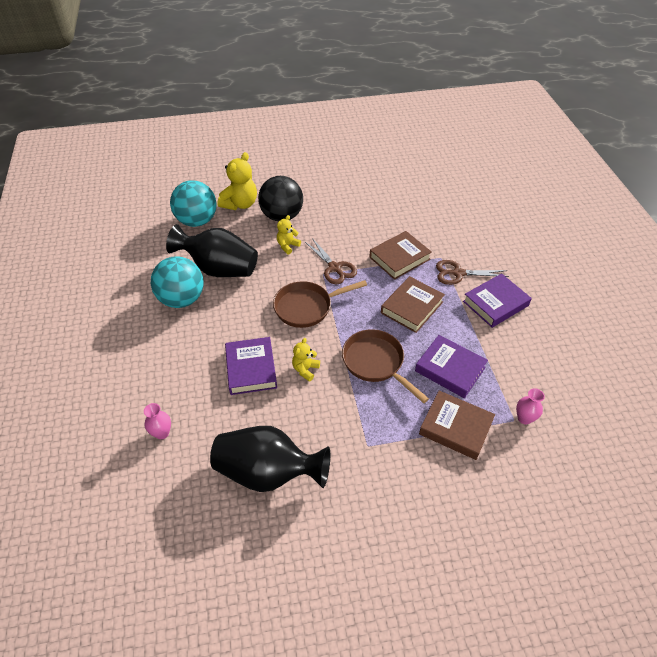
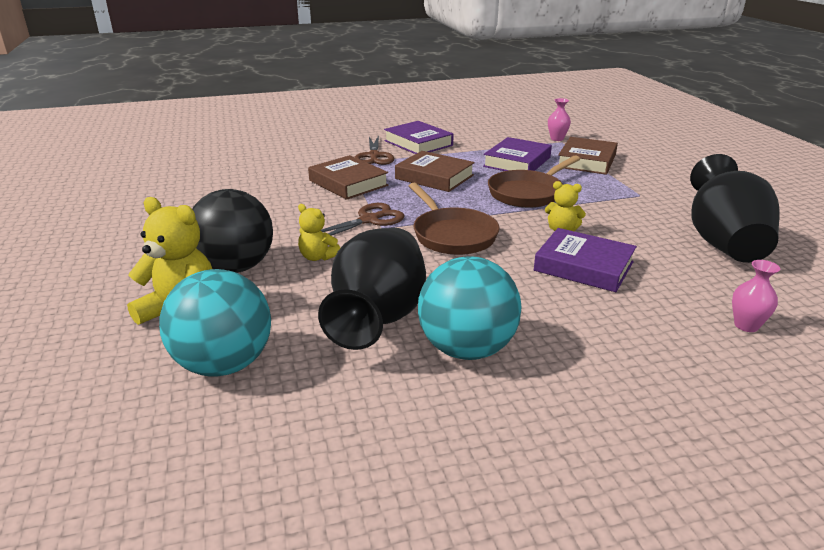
camera: 95 degrees left, 20 degrees down
(251, 369) = (583, 266): purple book -> purple book turned 45 degrees clockwise

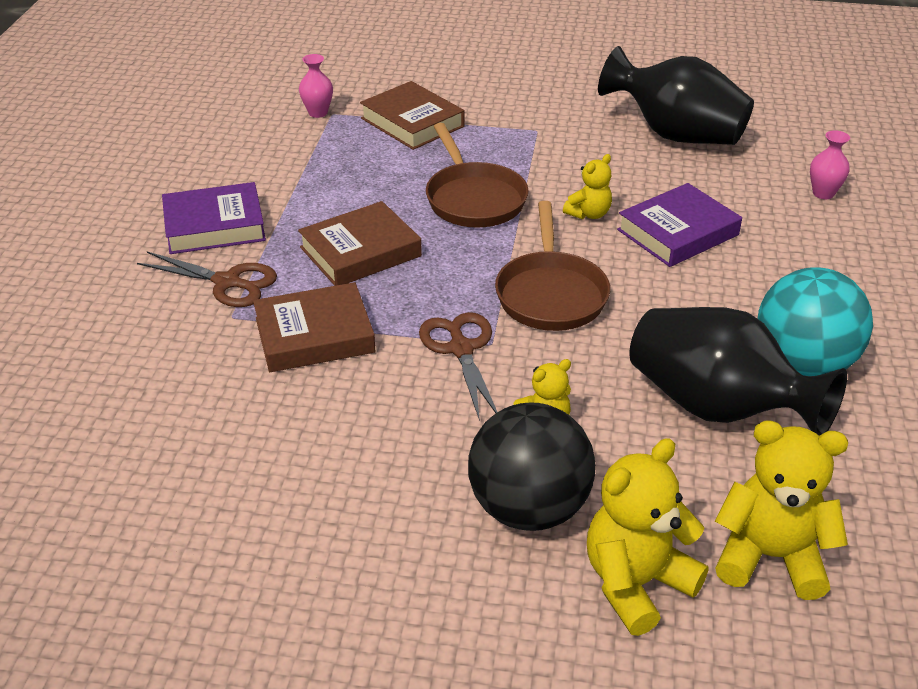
camera: 65 degrees left, 10 degrees up
(224, 364) = (770, 556): turquoise ball -> yellow teddy bear
(452, 235) = (550, 294): brown pan -> brown pan turned 90 degrees clockwise
(517, 162) = (368, 170): purple book -> none

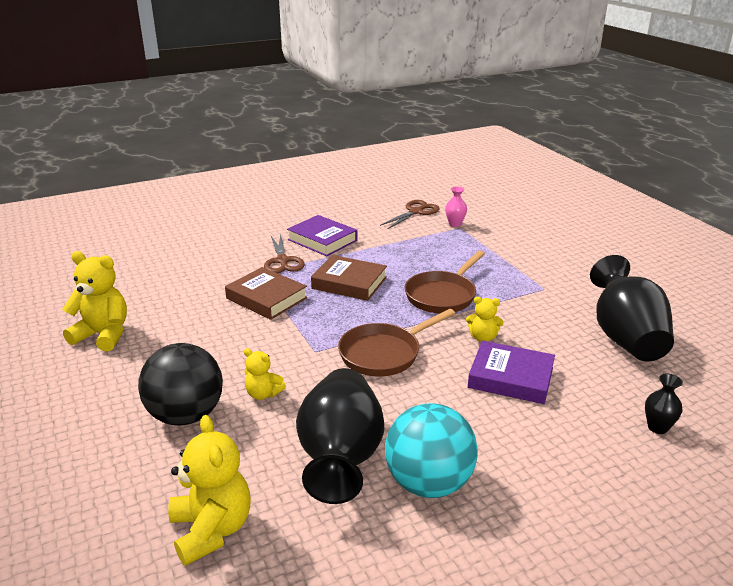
camera: 55 degrees right, 10 degrees down
(412, 122) = (488, 250): brown book -> none
(461, 349) = (300, 343): brown scissors -> brown scissors (416, 212)
(636, 583) = (151, 478): yellow teddy bear -> yellow teddy bear (103, 335)
(823, 193) = (657, 427): pink vase -> black vase

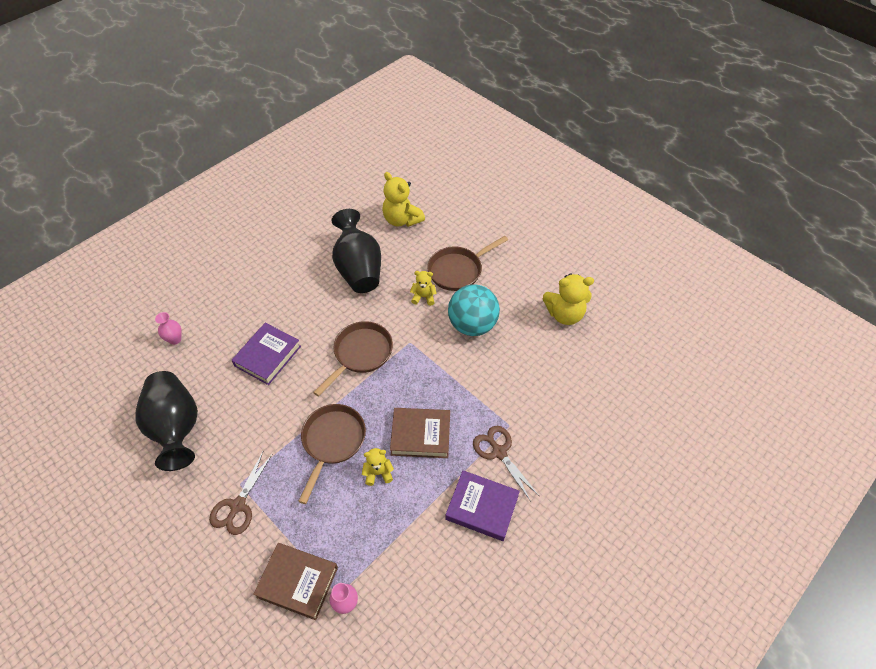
camera: 160 degrees right, 25 degrees up
(186, 415) = (458, 270): black ball -> brown pan
(266, 298) = (479, 390): brown book -> brown book (297, 582)
(416, 212) = (402, 624): brown scissors -> brown scissors (238, 505)
(428, 483) = (308, 267): turquoise ball -> turquoise ball (472, 325)
(483, 337) = (291, 393): yellow teddy bear -> yellow teddy bear (378, 473)
(510, 378) = (267, 356): purple book -> purple book turned 60 degrees counterclockwise
(657, 427) = (175, 339): black vase -> pink vase

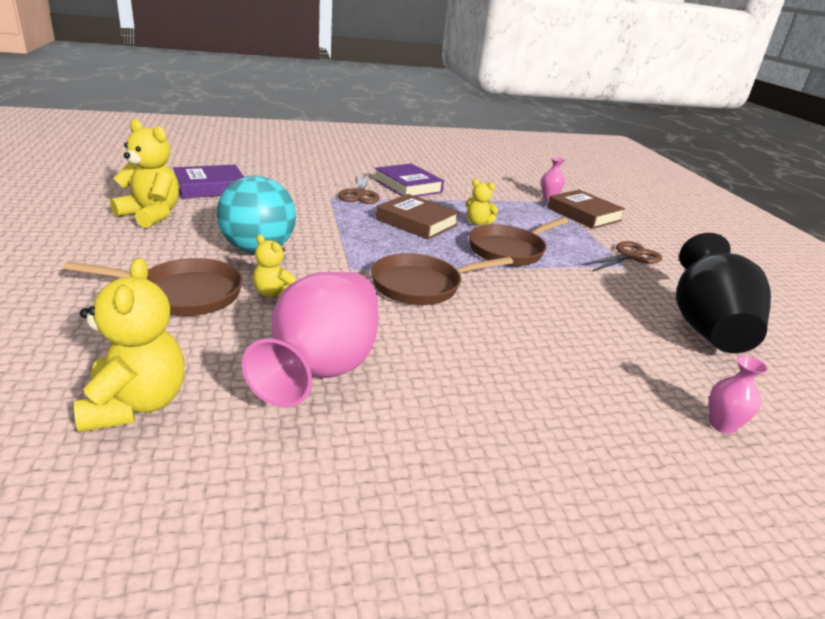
camera: 150 degrees left, 25 degrees down
(267, 356) = (554, 336): purple book -> purple book (210, 187)
(358, 269) = (322, 368): black vase -> pink vase

